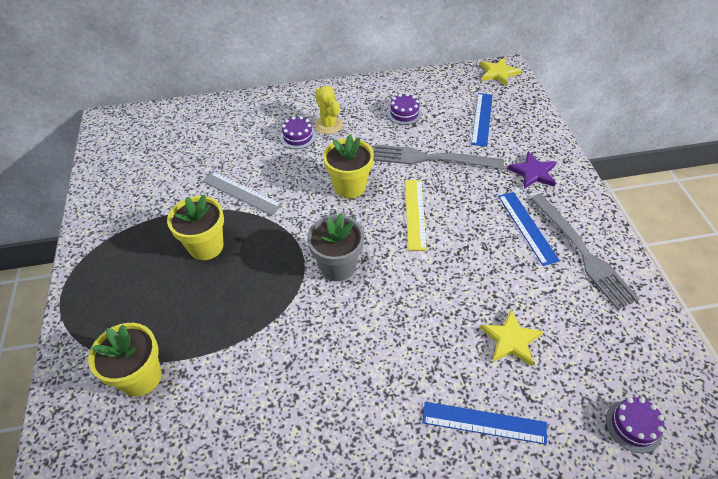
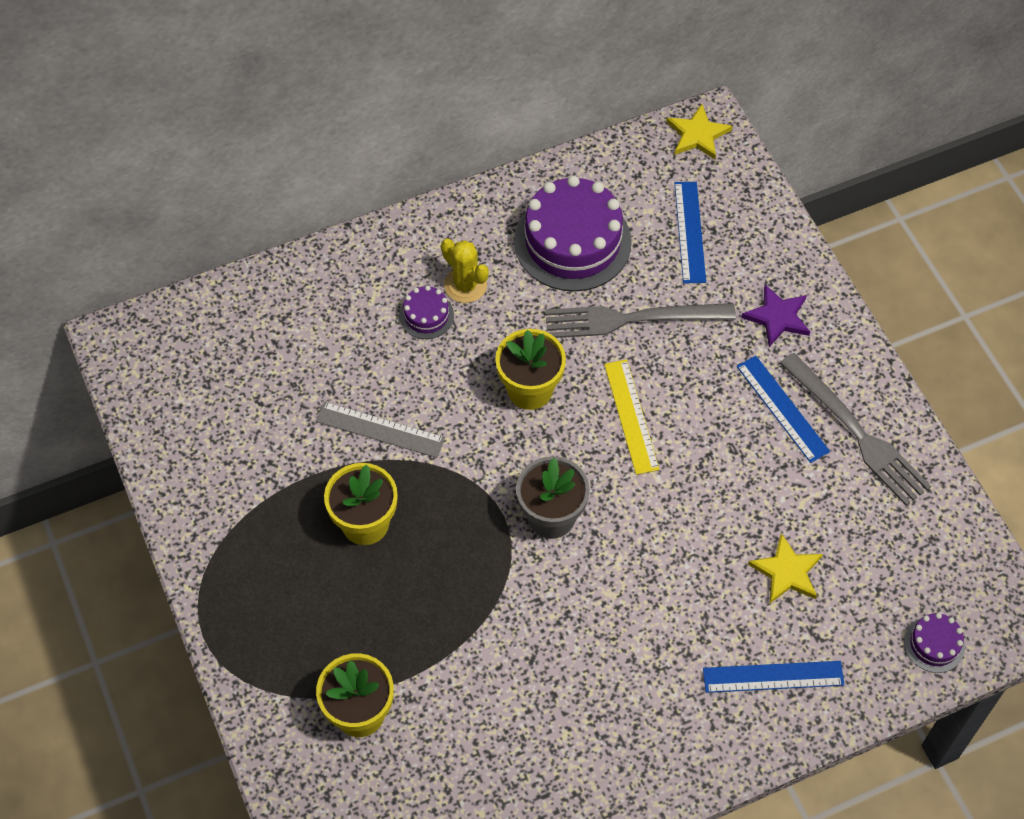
camera: 15 degrees left, 10 degrees up
(404, 113) = (572, 242): purple cake -> purple cake, size x2.19

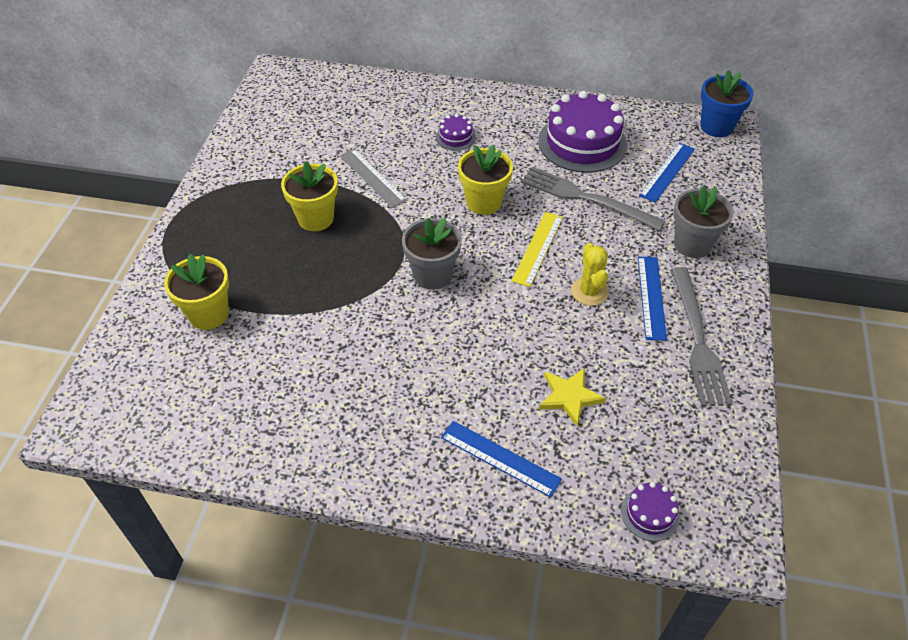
camera: 35 degrees right, 10 degrees down
(465, 285) = (494, 134): yellow cactus -> yellow cactus (589, 291)
(697, 134) = (716, 127): yellow star -> blue flower pot
(777, 317) = (692, 244): purple star -> grey flower pot

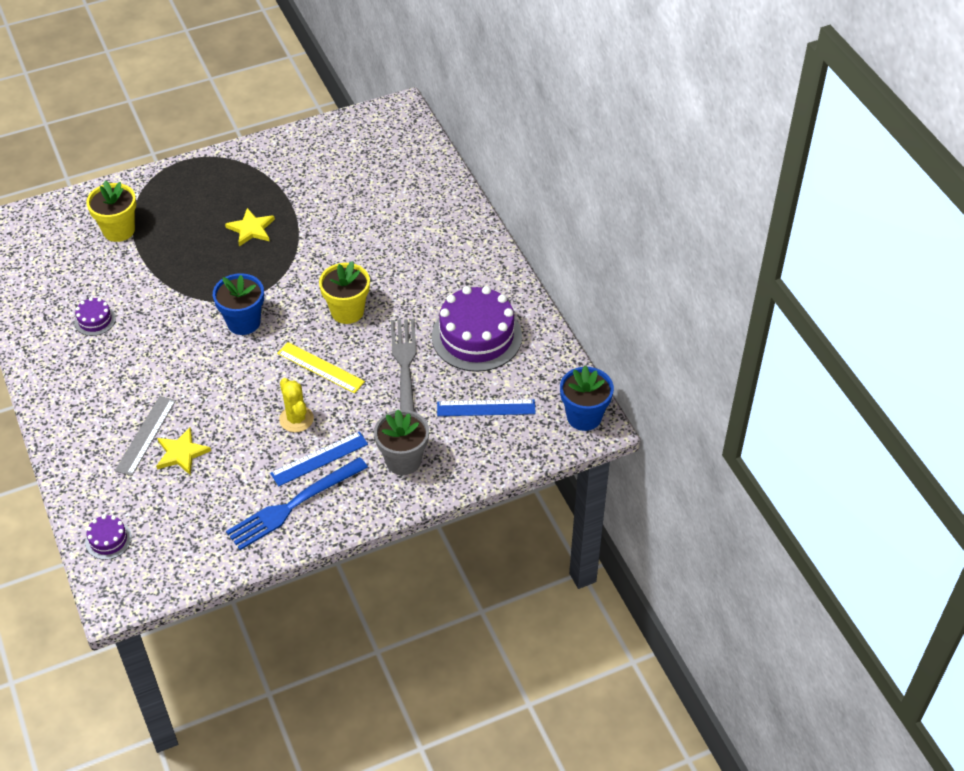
camera: 55 degrees right, 0 degrees up
(315, 218) = (251, 229): yellow flower pot -> yellow star
(372, 177) = (321, 234): grey ruler -> grey ruler (146, 435)
(432, 275) = (243, 322): grey flower pot -> blue flower pot
(455, 137) = (413, 256): purple cake -> purple cake (95, 320)
(500, 458) = (101, 440): blue ruler -> none
(538, 248) = (320, 367): yellow ruler -> yellow ruler turned 45 degrees clockwise
(589, 291) = (296, 419): yellow cactus -> yellow cactus turned 75 degrees counterclockwise
(697, 340) = (293, 505): grey fork -> blue fork

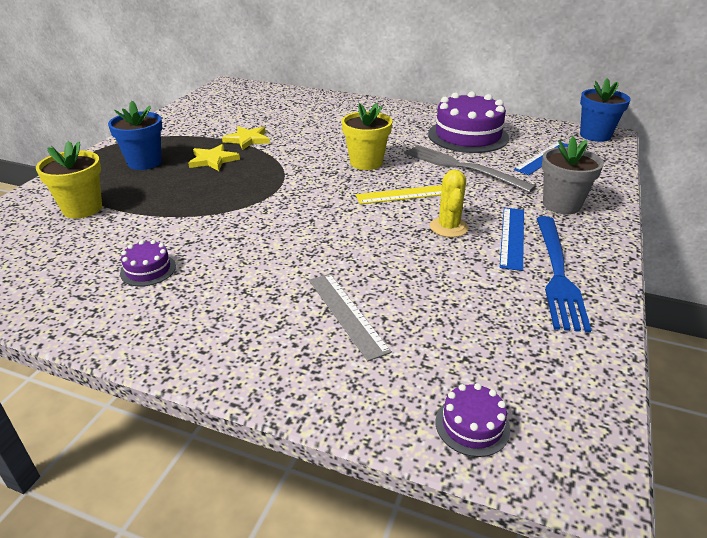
camera: 45 degrees left, 15 degrees down
(181, 453) = (404, 304): yellow star -> yellow star (247, 139)
(243, 322) = (299, 202): blue flower pot -> blue flower pot (144, 162)
(296, 419) = (448, 227): yellow cactus -> yellow cactus turned 75 degrees clockwise

